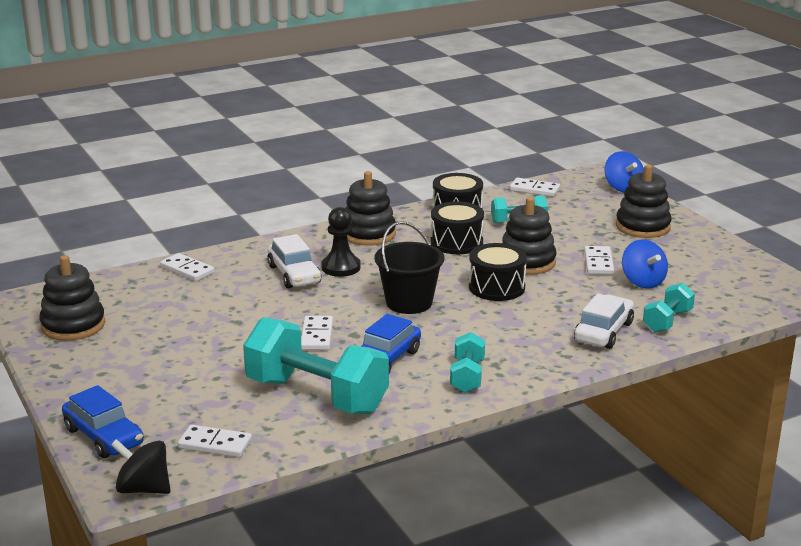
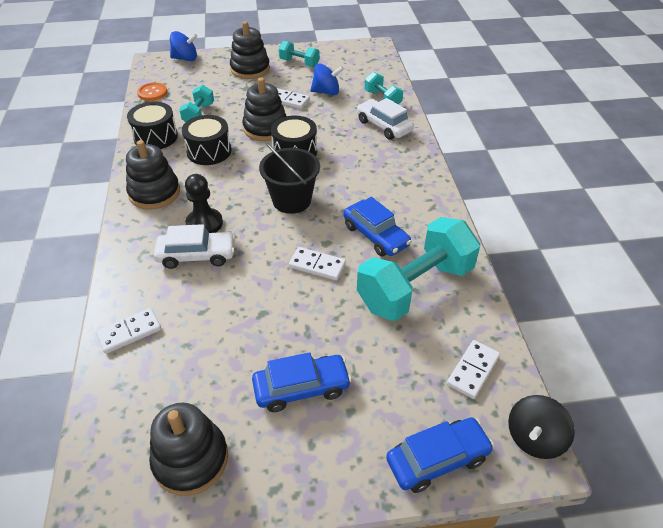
camera: 70 degrees left, 20 degrees up
(158, 357) = (301, 388): none -> blue car
(467, 376) = (417, 200): turquoise dumbbell -> turquoise dumbbell (299, 63)
(534, 189) = (152, 93): white domino -> orange button

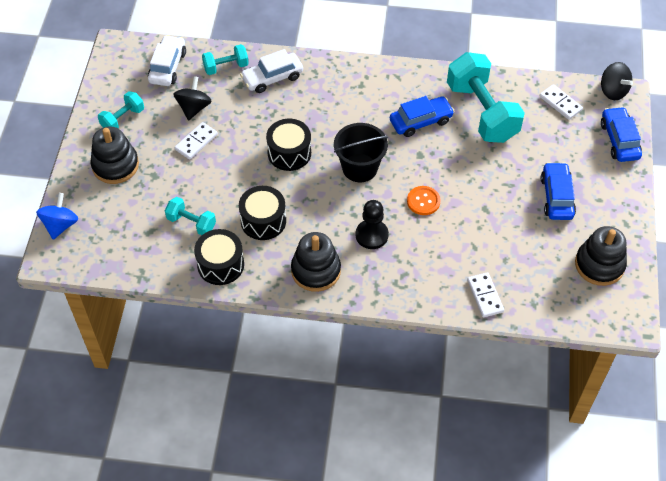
camera: 75 degrees left, 10 degrees up
(152, 93) = (127, 263): orange button -> orange button (423, 201)
(197, 255) = (411, 244): white car -> white car (167, 67)
(265, 128) = (240, 169): black stacking toy -> none
(317, 265) = (444, 166): white domino -> none
(326, 92) = (194, 108): blue spinning top -> black spinning top

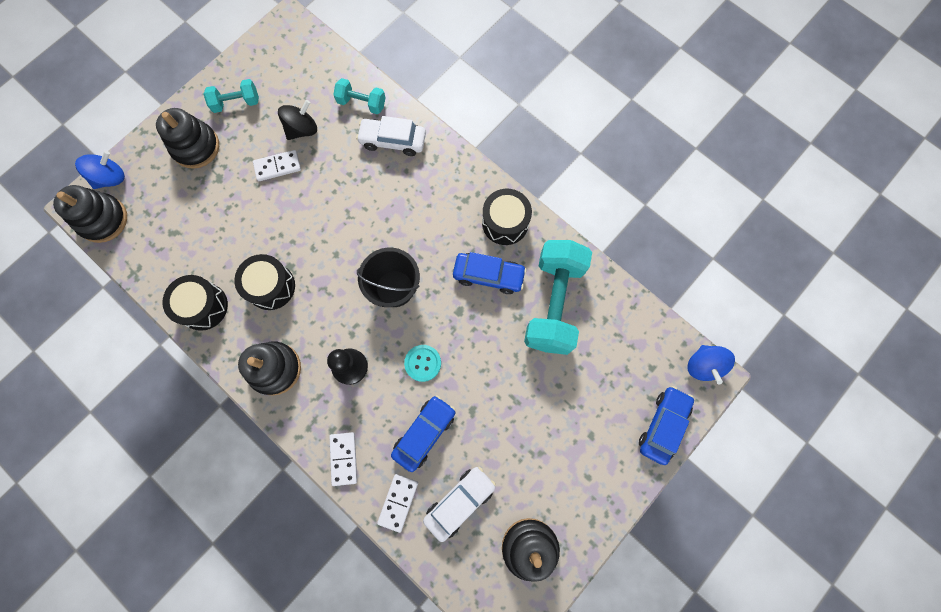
camera: 35 degrees right, 20 degrees up
(80, 256) = (103, 219): none -> black stacking toy
(167, 67) = (313, 71): white car -> white car (459, 502)
(191, 223) = (212, 247): turquoise dumbbell -> none
(289, 153) = (346, 231): black drum -> black drum (505, 223)
(423, 201) = (423, 363): orange button -> turquoise button
(556, 197) = (549, 445): blue car -> blue car (424, 433)
(560, 103) = (638, 344): white domino -> white domino (344, 458)
(613, 91) = (703, 365): black spinning top -> blue spinning top

